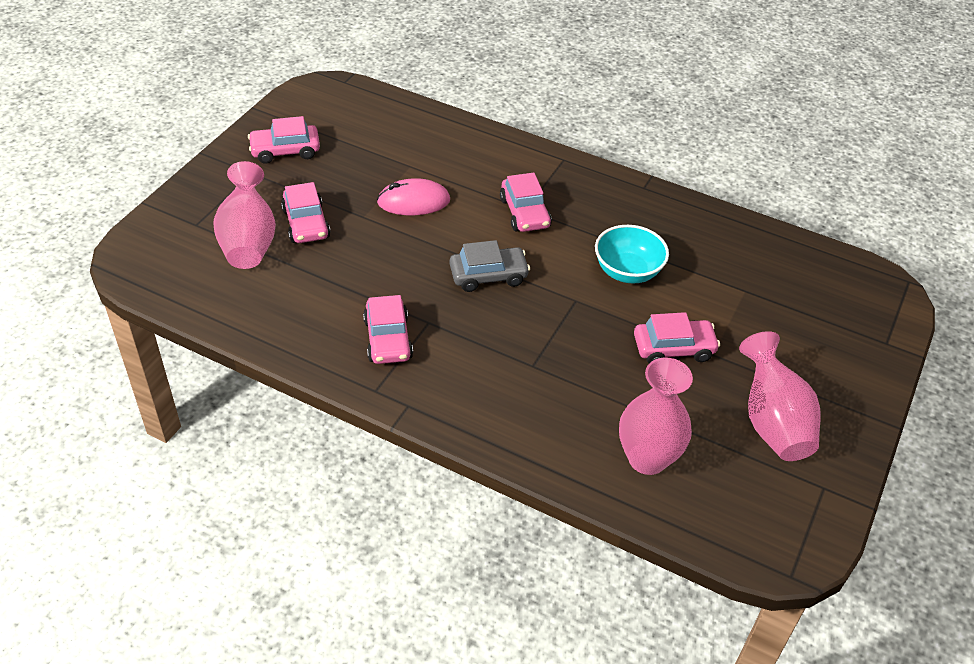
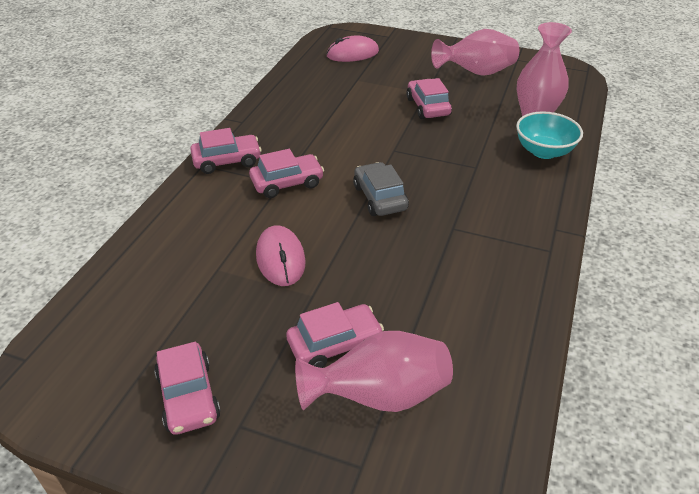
camera: 95 degrees left, 5 degrees down
(388, 339) = (486, 251): pink car -> pink car (227, 161)
(627, 271) = (352, 127): turquoise bowl -> turquoise bowl (544, 151)
(821, 296) = (352, 54): none -> pink mouse

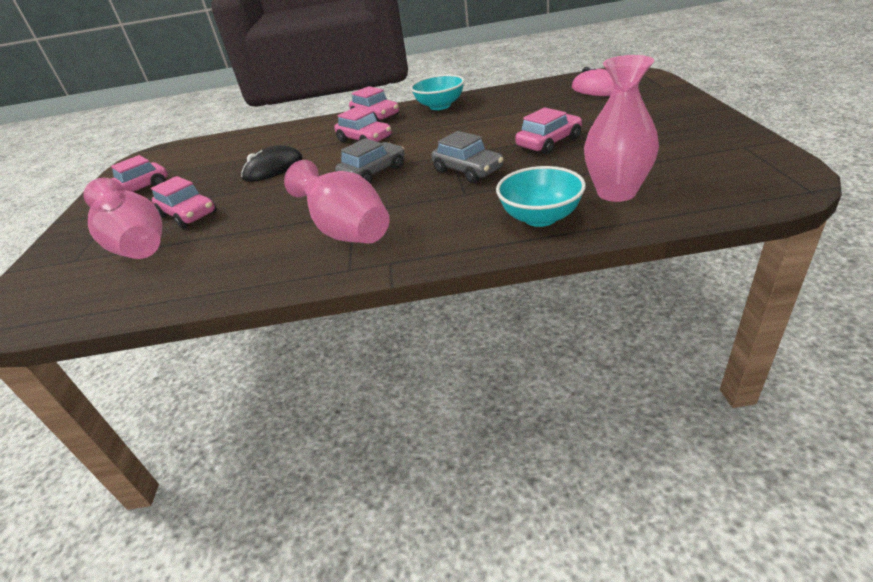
camera: 70 degrees right, 5 degrees down
(264, 121) = (440, 106): none -> turquoise bowl
(280, 258) = (273, 169): pink mouse -> black mouse
(435, 153) = (467, 170): none -> grey car
(476, 73) = (662, 139): pink vase -> pink vase (347, 232)

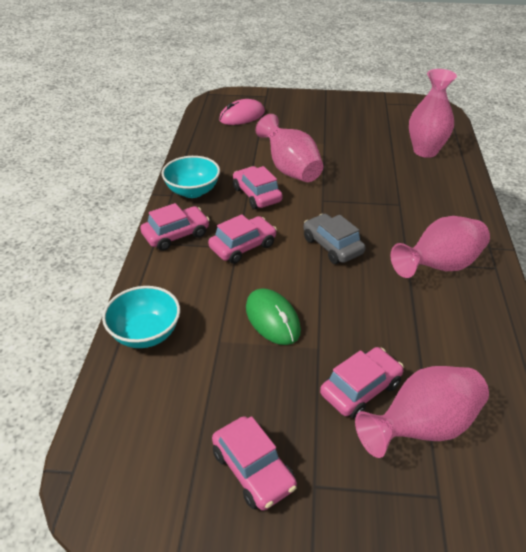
camera: 85 degrees left, 5 degrees up
(273, 169) = (272, 319): black mouse -> green mouse
(467, 170) = (359, 197): grey car -> none
(503, 130) = (290, 169): none -> pink vase
(540, 217) = (447, 181): turquoise bowl -> turquoise bowl (145, 334)
(549, 142) = (332, 156): pink car -> pink car (257, 195)

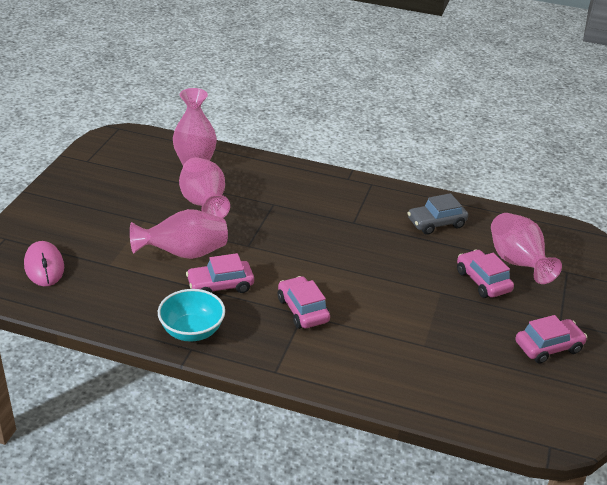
camera: 80 degrees left, 5 degrees down
(145, 334) = (408, 390): turquoise bowl -> none
(176, 235) = (267, 354): pink car -> none
(272, 319) = (404, 310): green mouse -> none
(332, 246) = (320, 256): grey car -> grey car (436, 223)
(439, 266) = (363, 208): pink vase -> pink vase (204, 204)

